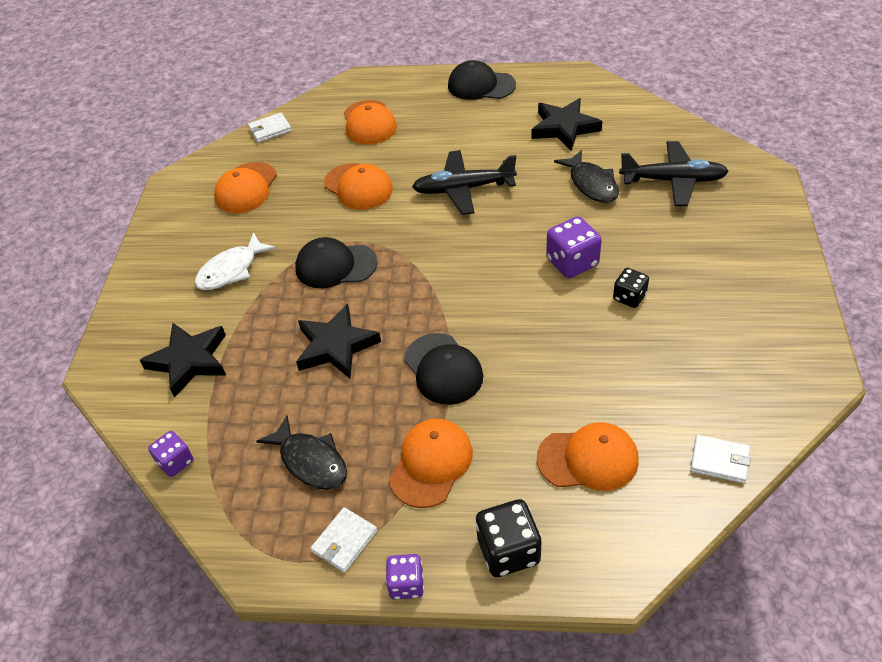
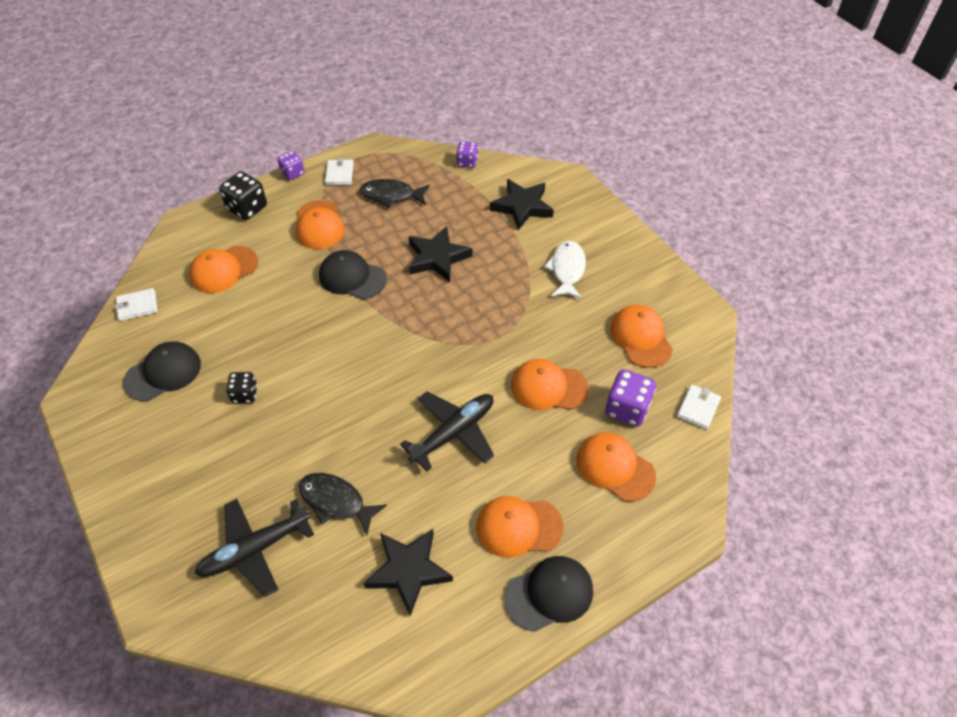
camera: 140 degrees right, 5 degrees up
(335, 265) = (494, 310): black cap -> black cap (163, 373)
(468, 120) = (518, 527): none -> orange cap
(572, 262) = (308, 403): purple dice -> purple dice (627, 408)

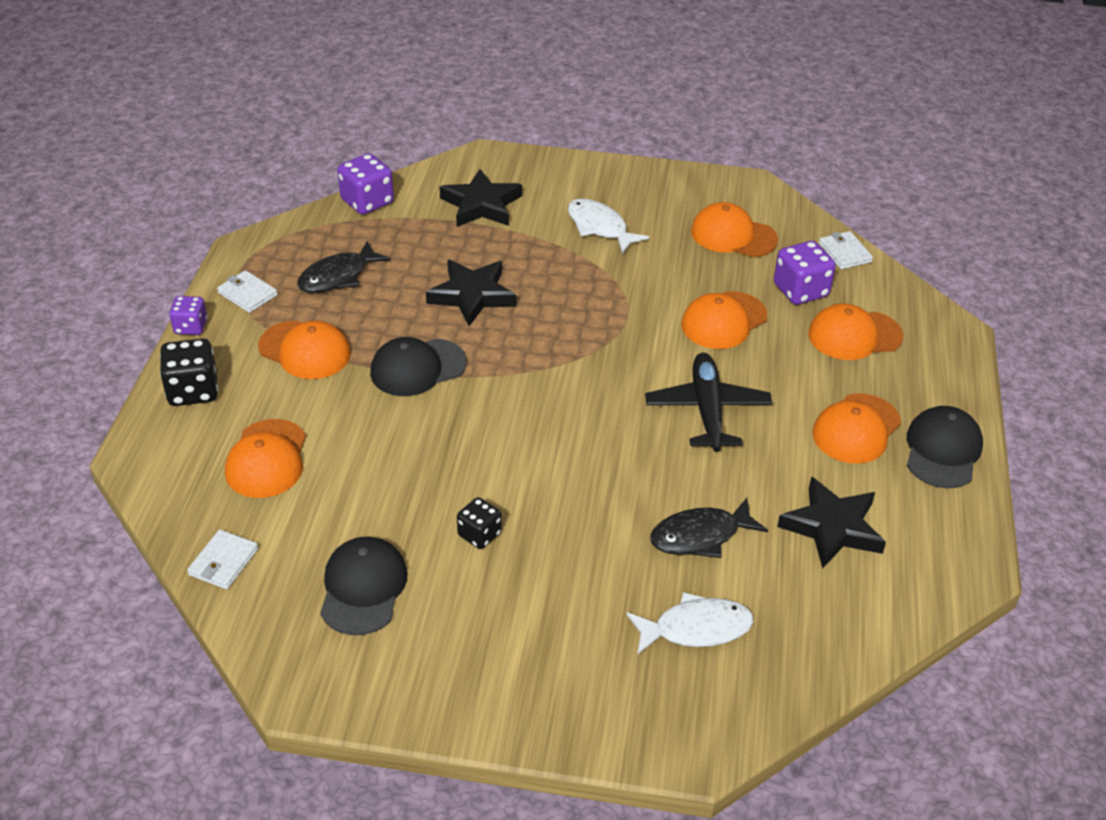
camera: 50 degrees left, 10 degrees down
(255, 549) = (696, 628): black plane -> white fish
(467, 162) = (367, 202): purple dice -> purple dice, size x1.58

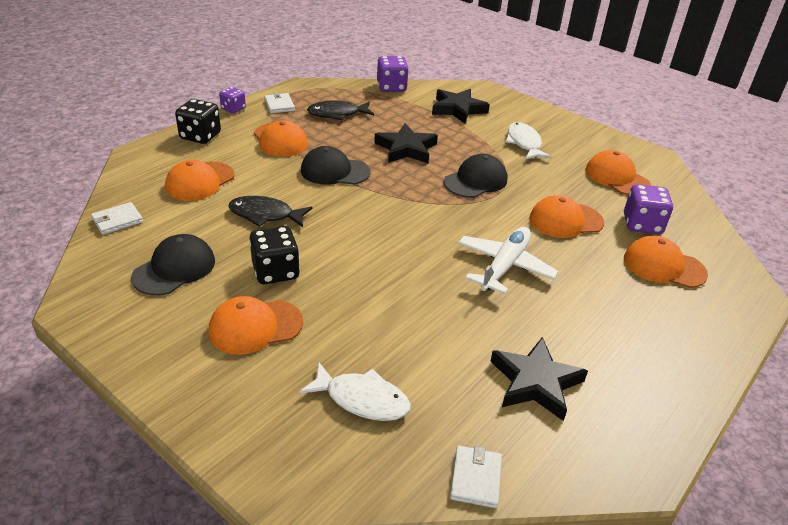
camera: 30 degrees right, 5 degrees down
(479, 534) = (275, 271): black dice -> black dice, size x1.58
(700, 536) = (425, 340): black fish -> black fish (265, 215)
(707, 410) = (504, 266): black plane -> white plane
(844, 252) = (698, 215): white wallet -> white wallet (475, 478)
(856, 429) = (614, 325): orange cap -> orange cap (255, 327)
(942, 450) = (680, 371): black cap -> black cap (475, 181)

